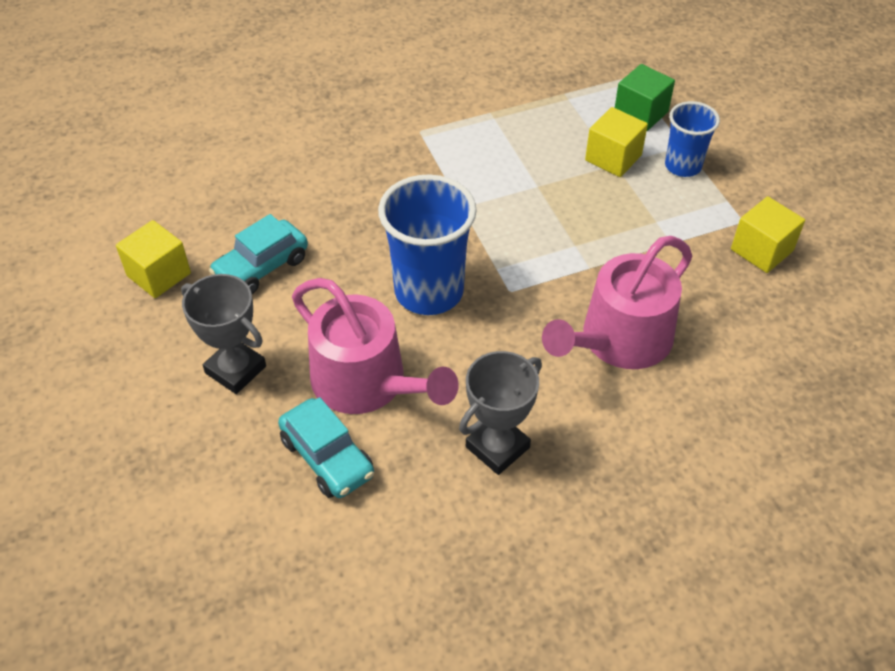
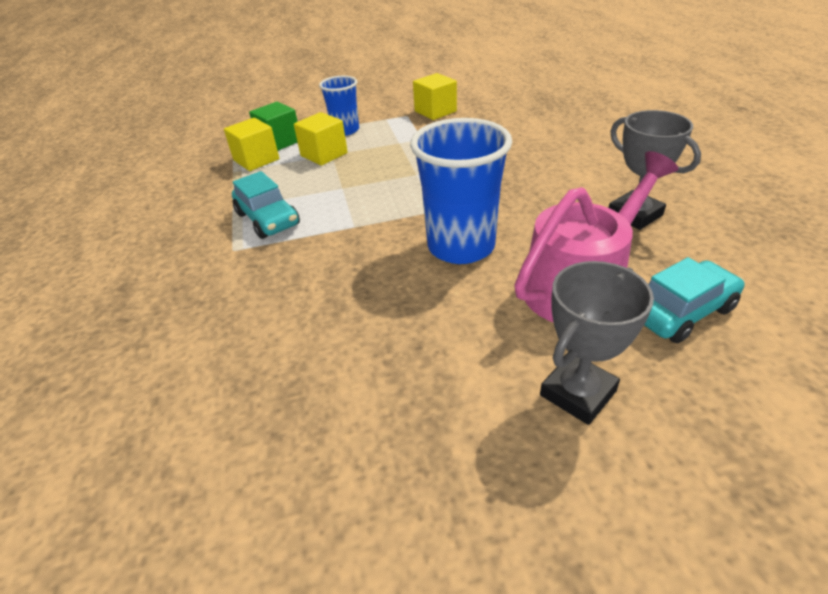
camera: 80 degrees left, 10 degrees down
(159, 274) = (404, 497): yellow cube -> yellow cube (256, 160)
(261, 267) = (409, 373): turquoise car -> turquoise car (268, 219)
(619, 340) = (517, 161): pink watering can -> none

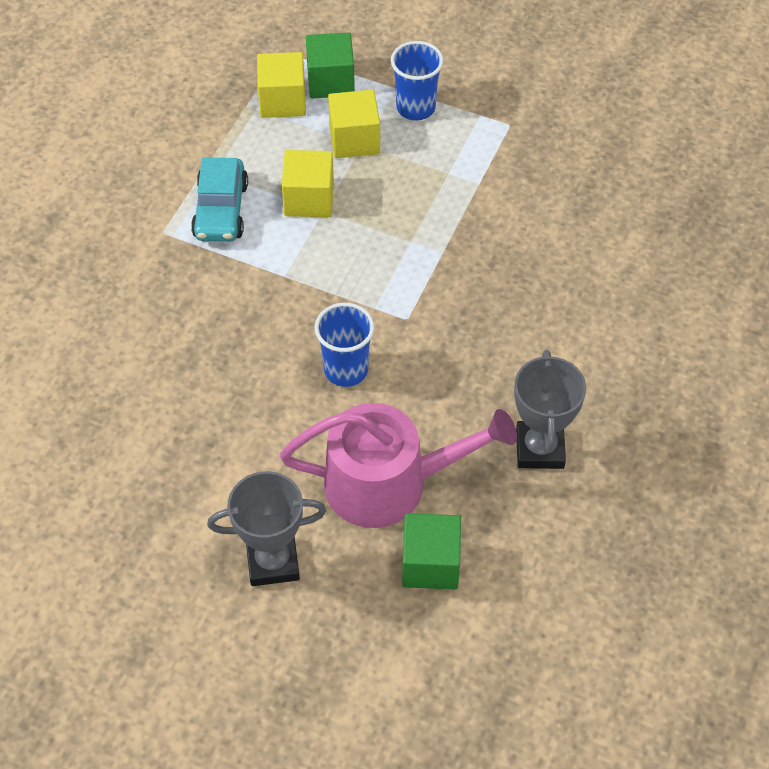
camera: 35 degrees right, 15 degrees up
(435, 111) = (548, 140): yellow cube -> yellow cube (309, 199)
(461, 246) = (346, 370): blue cup -> blue cup, size x0.59
(681, 312) = (430, 564): turquoise car -> green cube

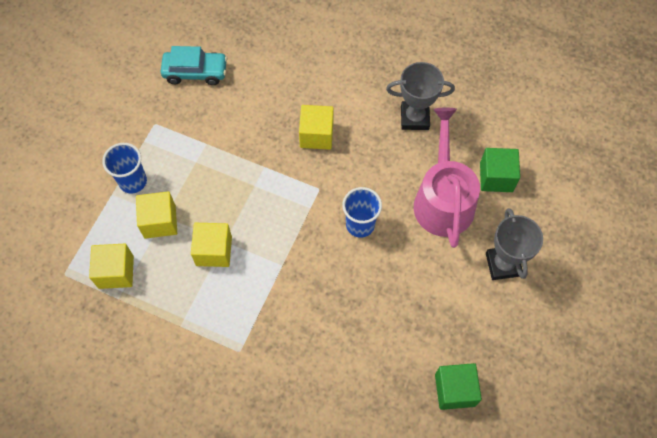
camera: 90 degrees left, 10 degrees up
(221, 210) = (221, 311): turquoise car -> turquoise car (195, 72)
(330, 81) = (100, 238): green cube -> green cube (454, 390)
(500, 315) = (316, 135): none -> yellow cube

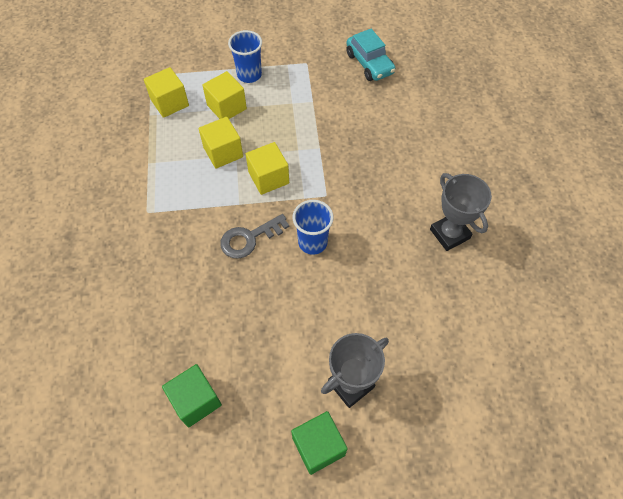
camera: 60 degrees right, 5 degrees down
(316, 135) = (375, 169): yellow cube -> yellow cube (268, 178)
(325, 274) = (249, 238): none -> grey key
(443, 199) = (383, 297): pink watering can -> none
(496, 177) = (440, 334): green cube -> green cube (318, 446)

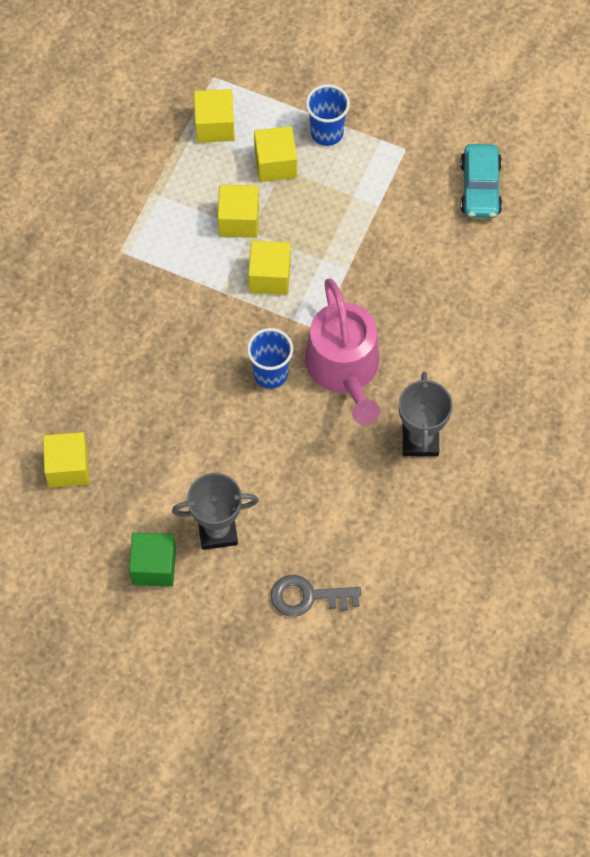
camera: 30 degrees right, 5 degrees up
(196, 400) = (68, 467): green cube -> yellow cube
(249, 238) = (208, 335): grey key -> grey key (308, 596)
(363, 212) = (344, 368): none -> pink watering can

